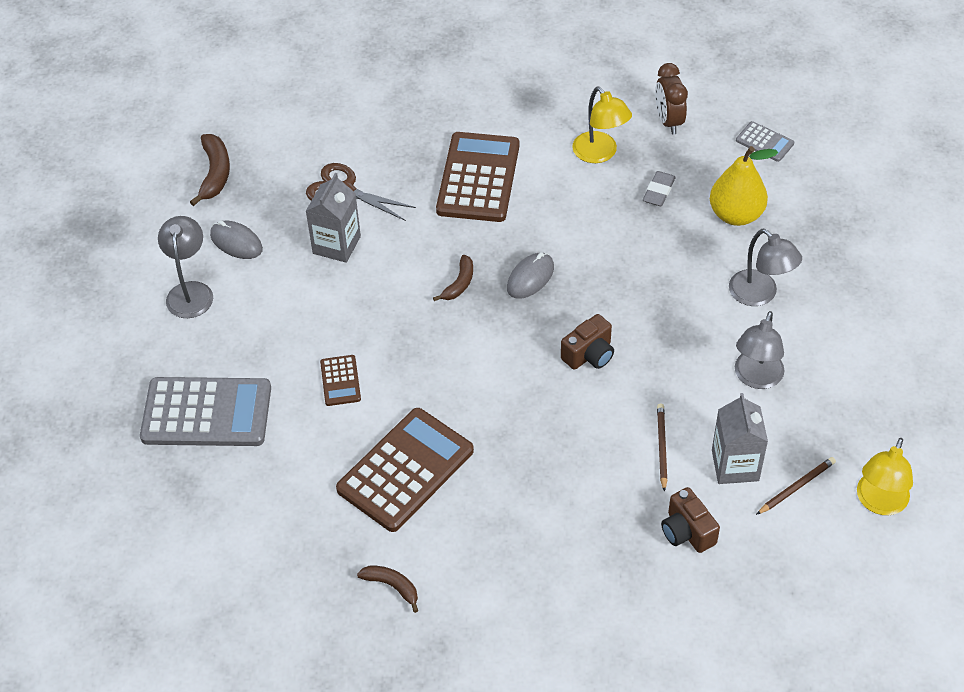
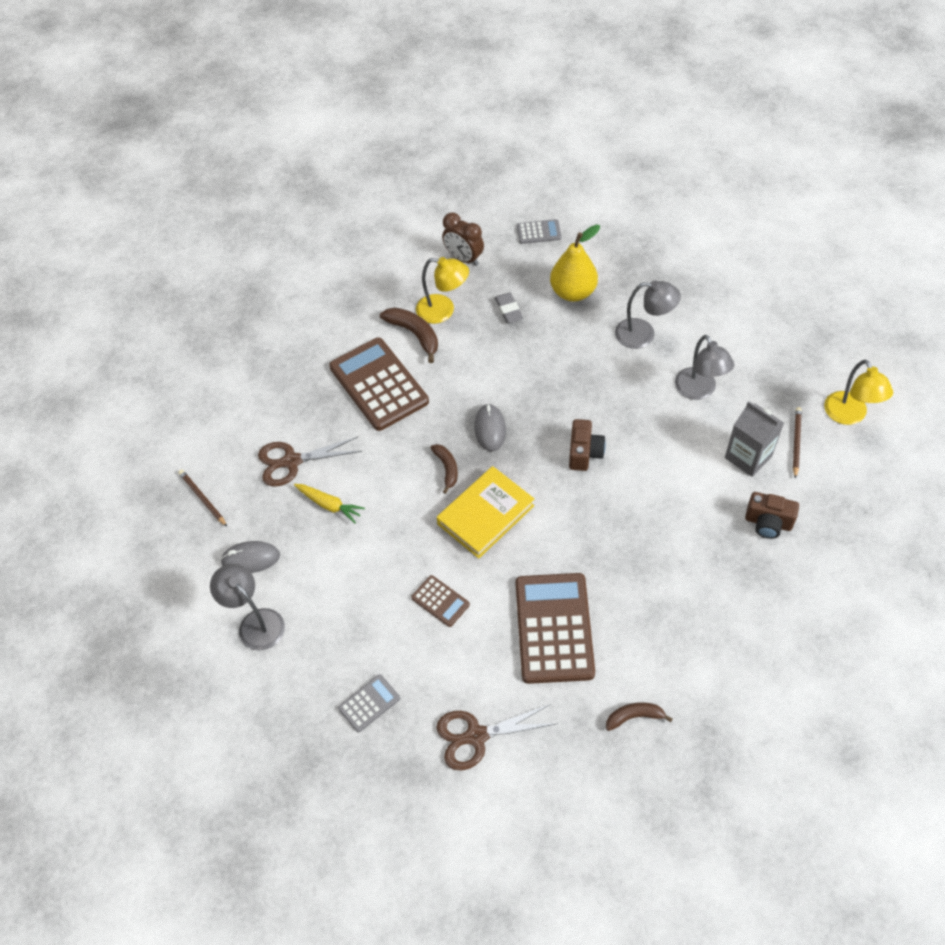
camera: 40 degrees left, 5 degrees up
(206, 413) = (369, 703): grey calculator -> grey calculator, size x0.47
(215, 174) = (176, 519): brown banana -> brown banana (415, 334)
(257, 500) = (476, 736): none -> brown scissors
(336, 245) = (329, 505): grey carton -> yellow carrot
(449, 343) = (485, 515): none -> yellow book
(661, 447) = (694, 480): brown pencil -> brown pencil (202, 499)

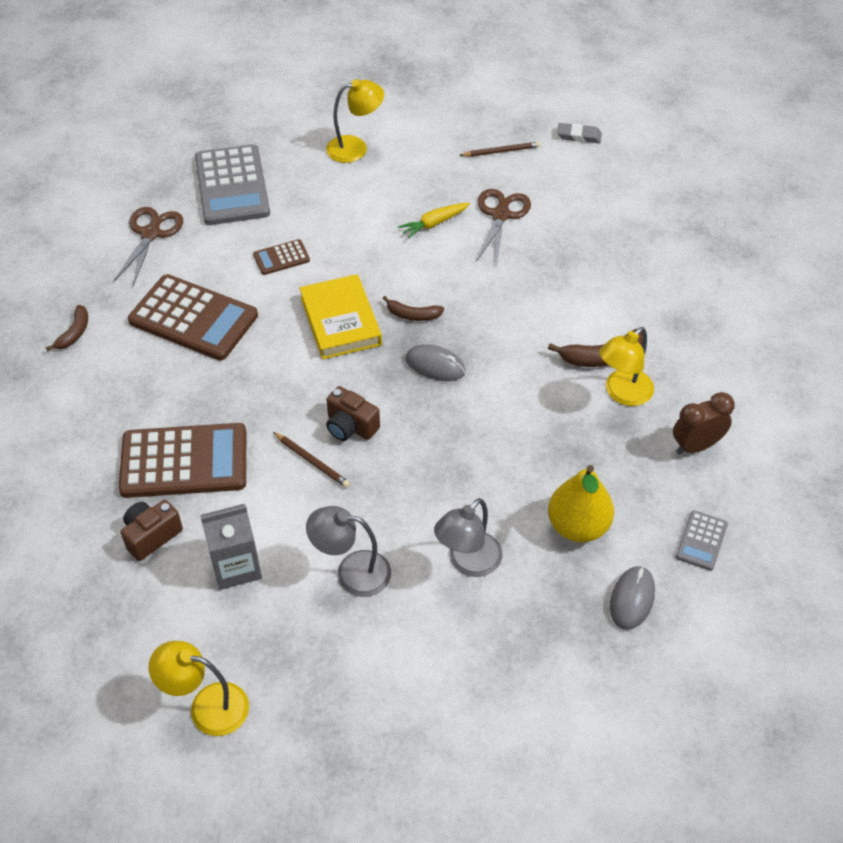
camera: 115 degrees right, 5 degrees down
(251, 559) = (417, 162): grey mouse -> grey mouse (632, 599)
(255, 622) = (355, 148): grey lamp -> yellow lamp
(369, 703) = (232, 186): grey calculator -> grey calculator, size x2.14
(379, 384) = (551, 304): brown calculator -> brown calculator (184, 461)
(508, 310) = (587, 452): grey eraser -> grey eraser (579, 136)
(796, 442) = (217, 624): brown pencil -> brown pencil (312, 461)

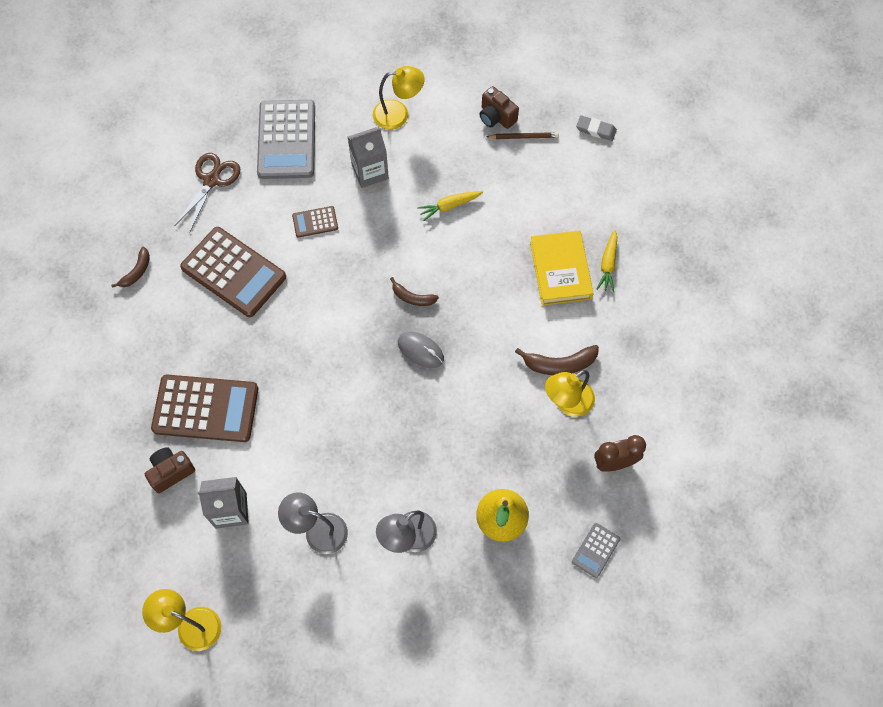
camera: 10 degrees right, 15 degrees up
(312, 461) = (305, 425): brown pencil -> none
(335, 203) = (370, 172): none -> grey carton
(340, 321) = (352, 294): yellow book -> yellow book (560, 270)
(350, 426) = (341, 398): brown camera -> brown camera (496, 117)
(500, 215) = (508, 206): brown scissors -> none
(629, 254) = (608, 264): none -> yellow carrot
(632, 599) = (527, 592): grey mouse -> none

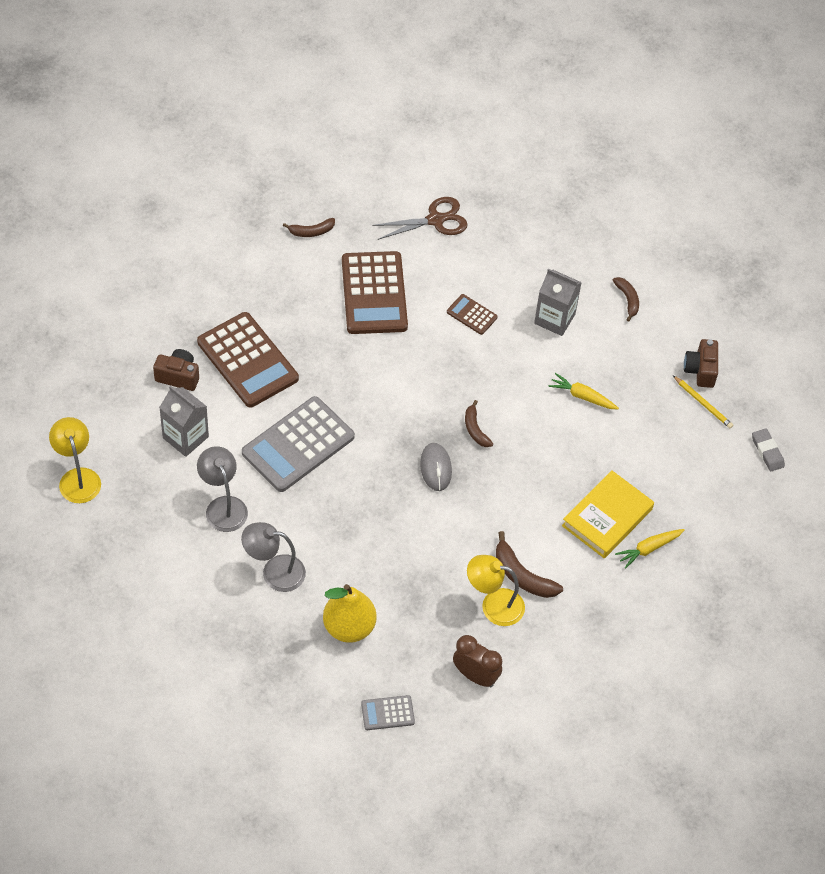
camera: 45 degrees right, 10 degrees down
(286, 140) = (522, 242): grey calculator -> grey calculator (298, 445)
(398, 114) = (627, 300): yellow lamp -> brown banana
(523, 137) = (703, 403): brown pencil -> yellow pencil

